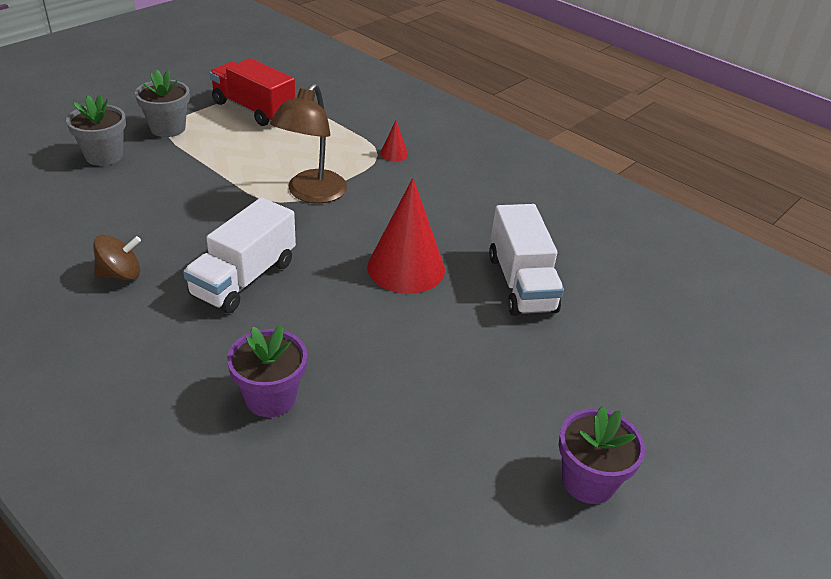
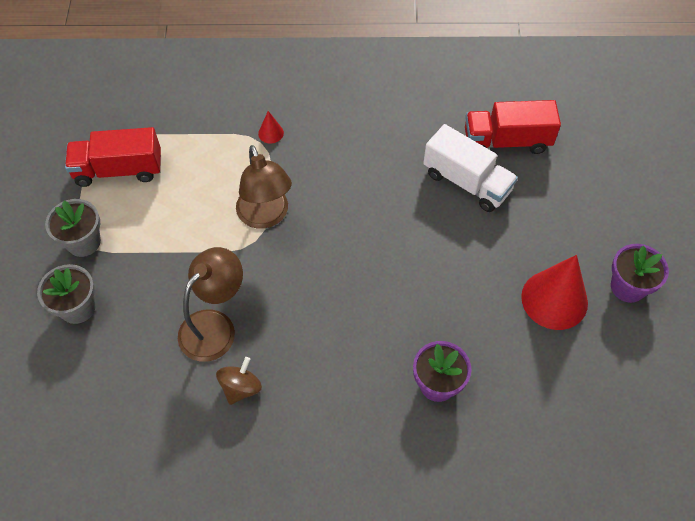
camera: 40 degrees left, 20 degrees up
(168, 227) = (215, 326): none -> brown lamp
(244, 278) = (317, 321): white truck -> none
(406, 268) = (395, 227): red cone -> red cone (554, 299)
(605, 282) = (506, 141): none -> red truck

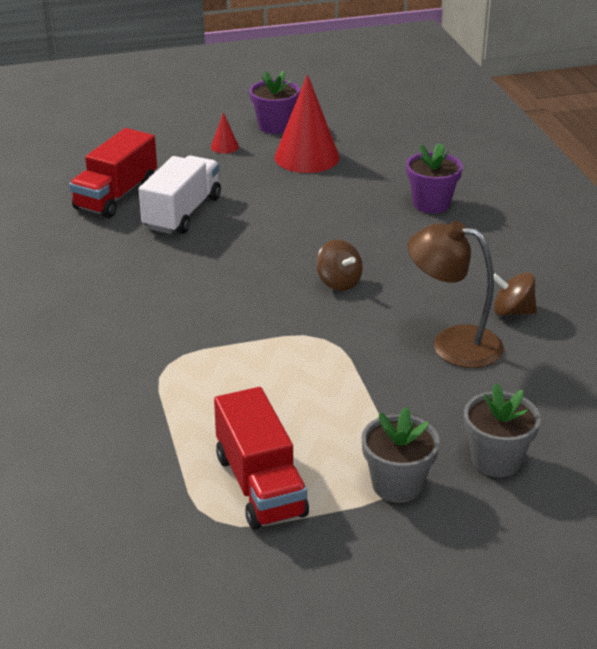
camera: 105 degrees left, 25 degrees down
(266, 216) = (285, 337): brown lamp -> none
(271, 133) = (149, 358): red cone -> red cone (224, 147)
(327, 270) = (338, 282): none -> brown spinning top
(506, 141) = (116, 196): red truck -> red truck turned 45 degrees clockwise

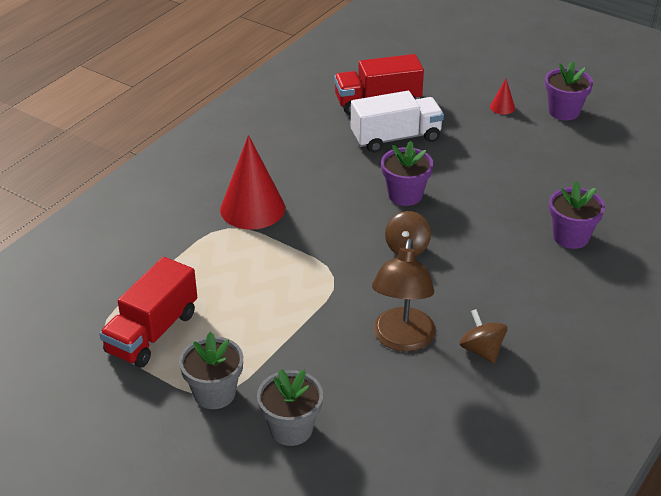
camera: 50 degrees right, 5 degrees up
(267, 248) = (405, 195): none -> purple flower pot
(307, 157) = (545, 148): red cone -> red cone (252, 208)
(452, 344) = (402, 340): brown lamp -> brown lamp turned 150 degrees counterclockwise

